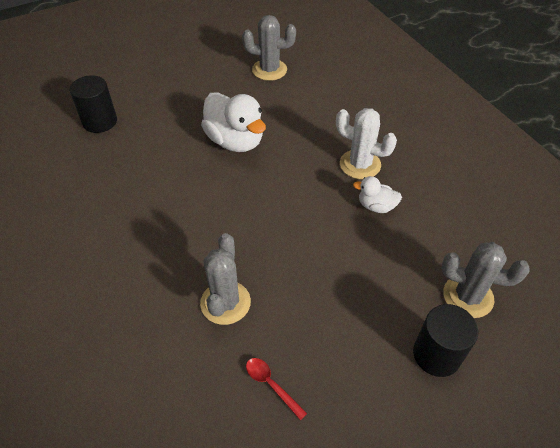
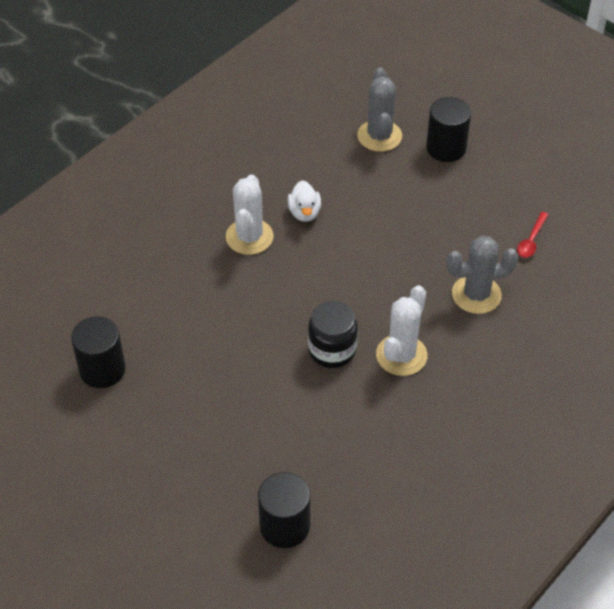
camera: 110 degrees left, 0 degrees up
(191, 223) = (401, 355): none -> white cactus
(221, 182) = (332, 350): none -> black jar
(235, 141) = (259, 360): white duck -> none
(269, 70) = (102, 369): grey cactus -> black cylinder

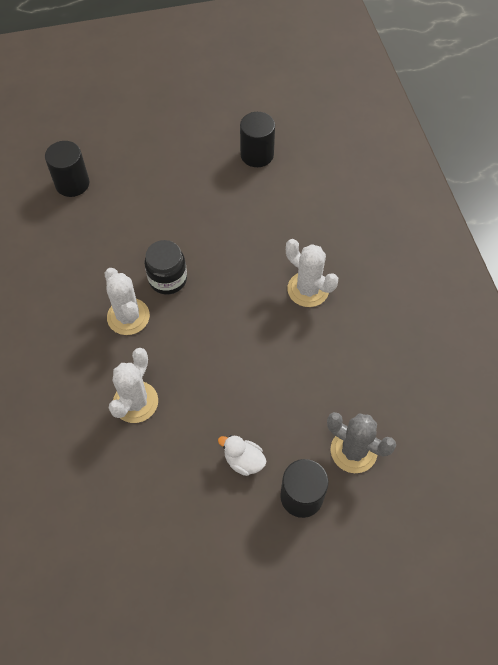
camera: 125 degrees right, 10 degrees up
(304, 212) = (305, 339): white duck -> white duck (243, 461)
(476, 295) = (135, 402): grey cactus -> white cactus
(531, 240) = (151, 485): red spoon -> none

